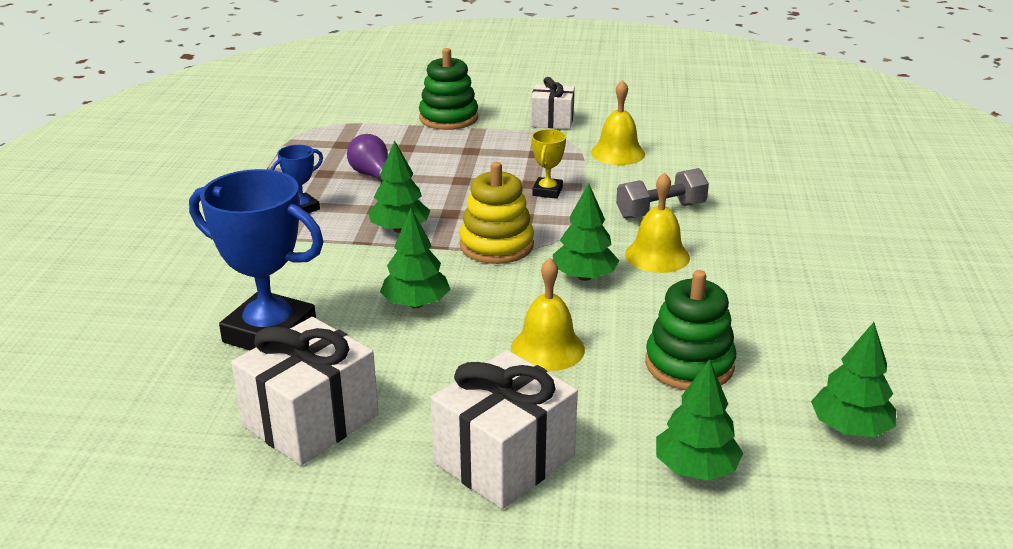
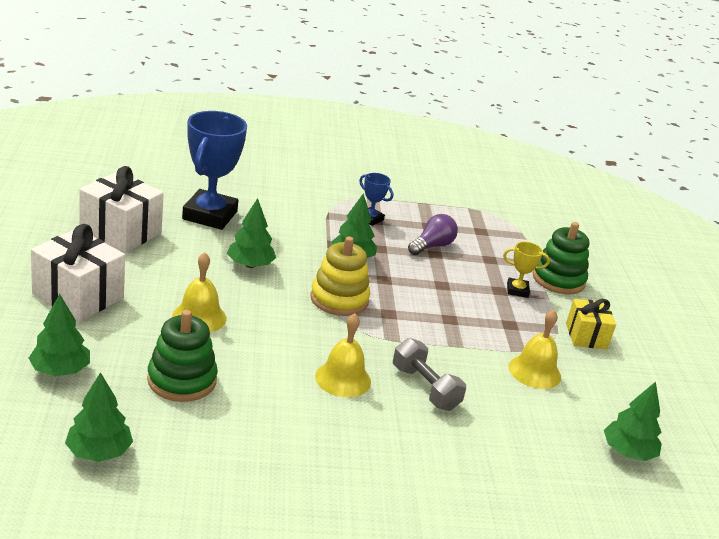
camera: 75 degrees right, 0 degrees up
(547, 191) = (438, 327): yellow trophy -> yellow trophy (517, 290)
(552, 121) = (586, 336): white gift -> yellow gift
(584, 277) = (300, 338): green tree -> green tree (627, 452)

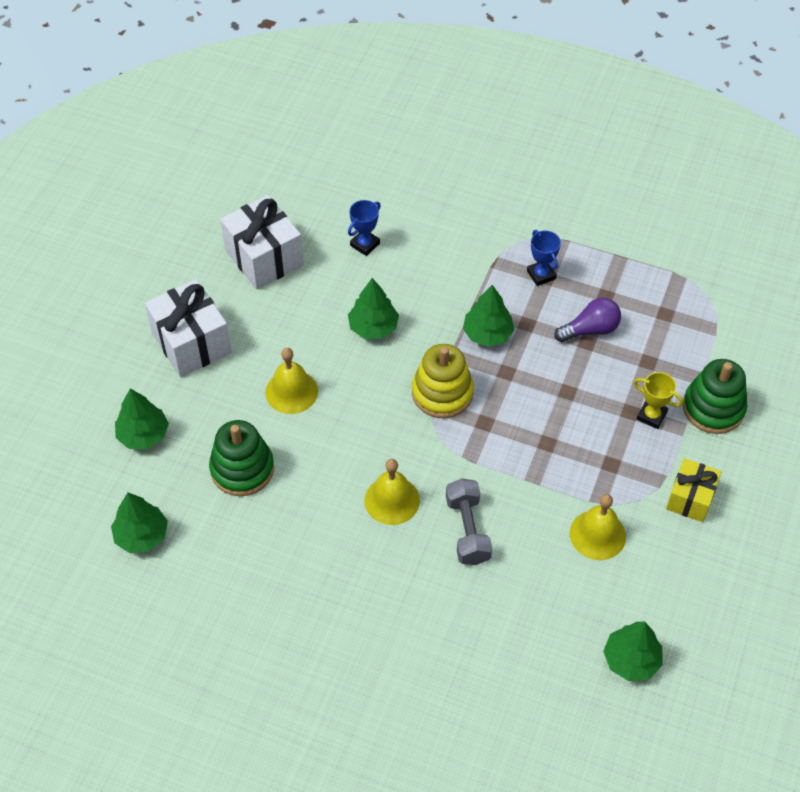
camera: 30 degrees right, 25 degrees up
(210, 215) = (365, 244): blue trophy -> blue trophy, size x0.47

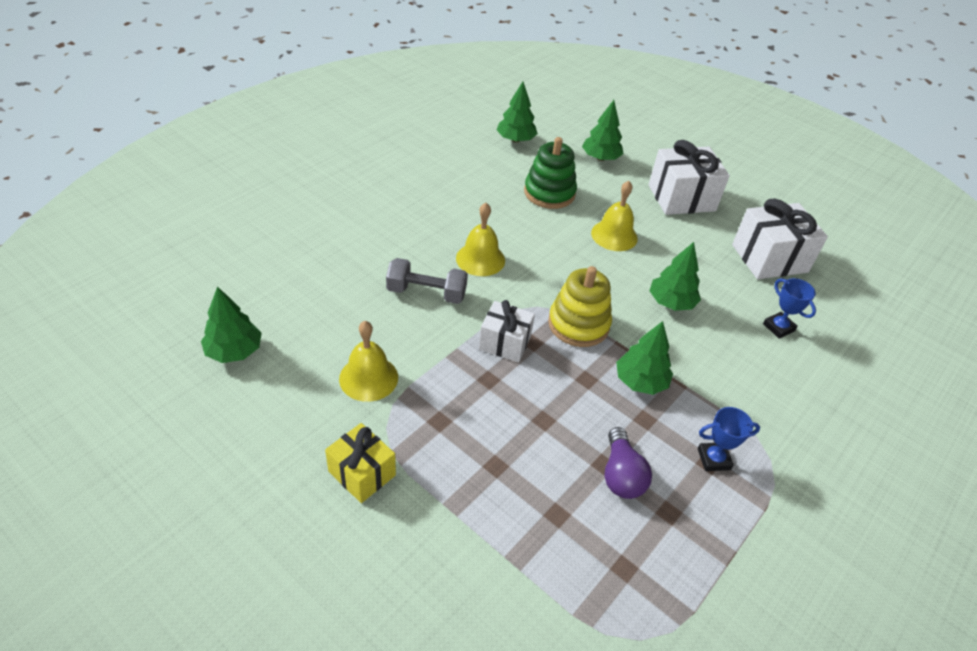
camera: 105 degrees right, 10 degrees down
(497, 444) = (505, 342): none -> white gift
(651, 415) = (482, 484): yellow trophy -> none
(713, 408) = (464, 555): green stacking toy -> none

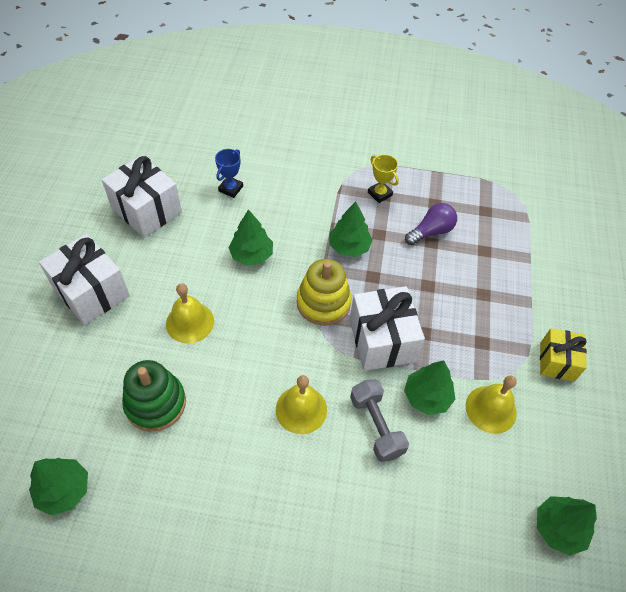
camera: 120 degrees left, 10 degrees up
(505, 342) = (381, 340): white gift -> white gift, size x1.60
(600, 158) = (55, 386): green tree -> green tree (427, 397)
(713, 459) = (379, 194): blue trophy -> yellow trophy

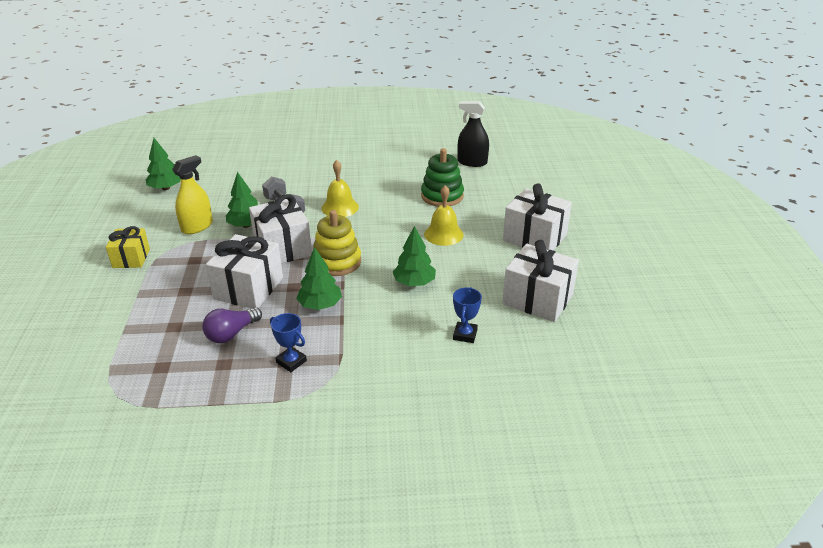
camera: 170 degrees right, 20 degrees down
(64, 490) = (472, 162): green tree -> black spray bottle
(379, 194) = (291, 362): yellow trophy -> blue trophy
(418, 284) = (248, 288): none -> white gift
(491, 409) = (197, 226): yellow bell -> yellow spray bottle

